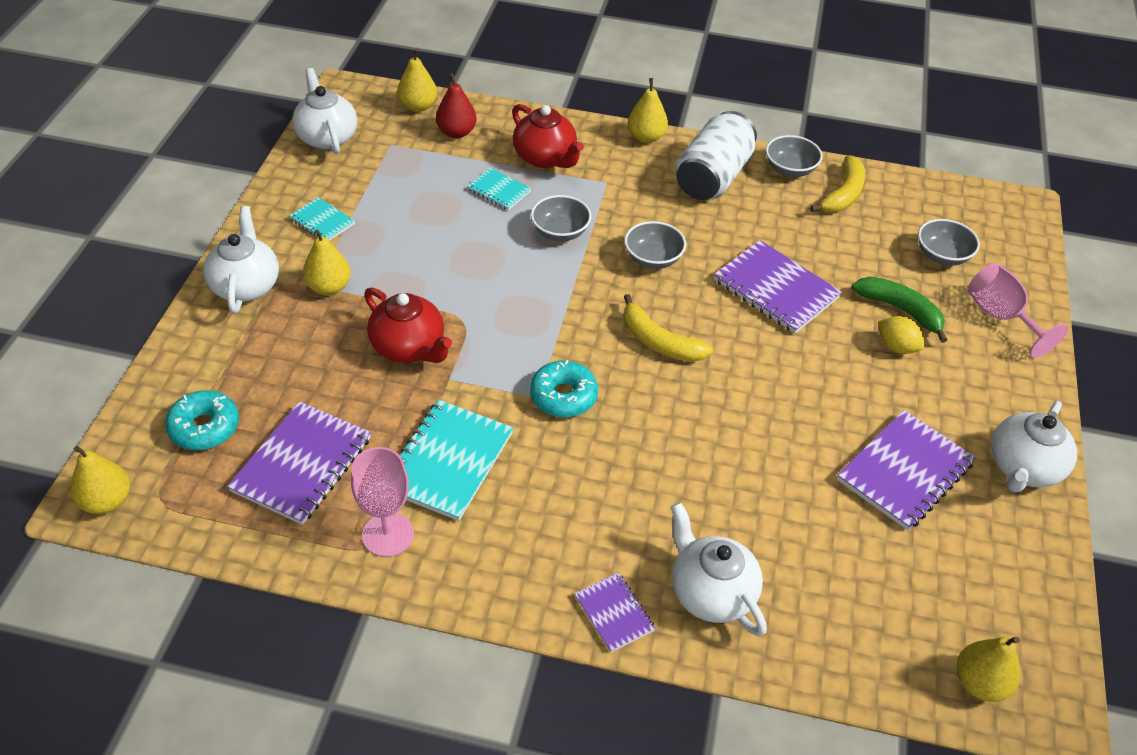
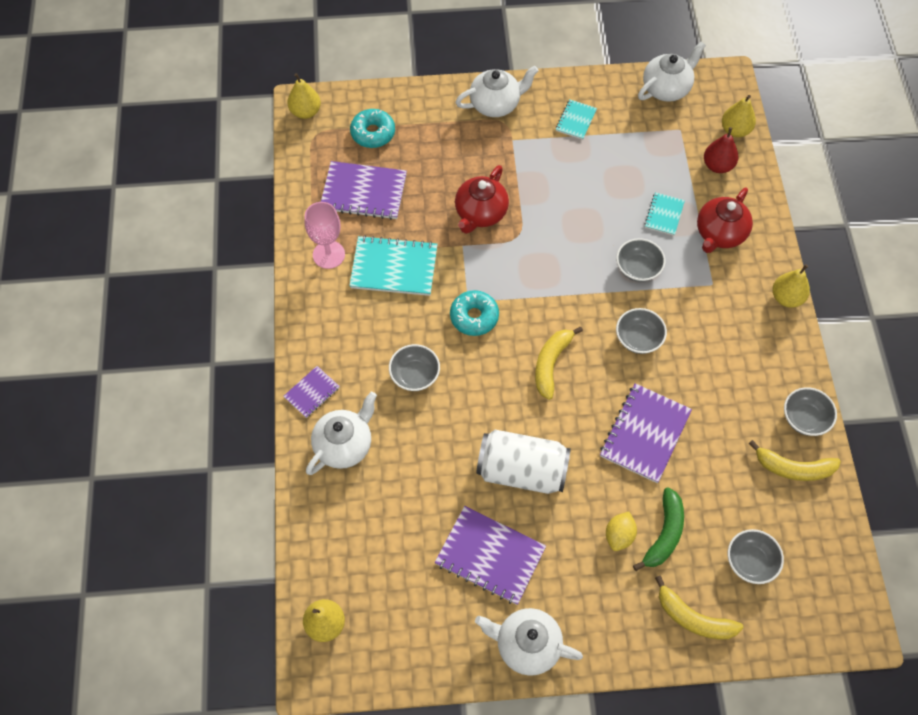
camera: 75 degrees right, 15 degrees up
(329, 287) = (515, 149): yellow pear -> none
(628, 482) = (415, 375): none -> grey bowl
(712, 177) = (760, 360): white can -> white can (521, 470)
(1000, 316) = (693, 618): pink goblet -> yellow banana

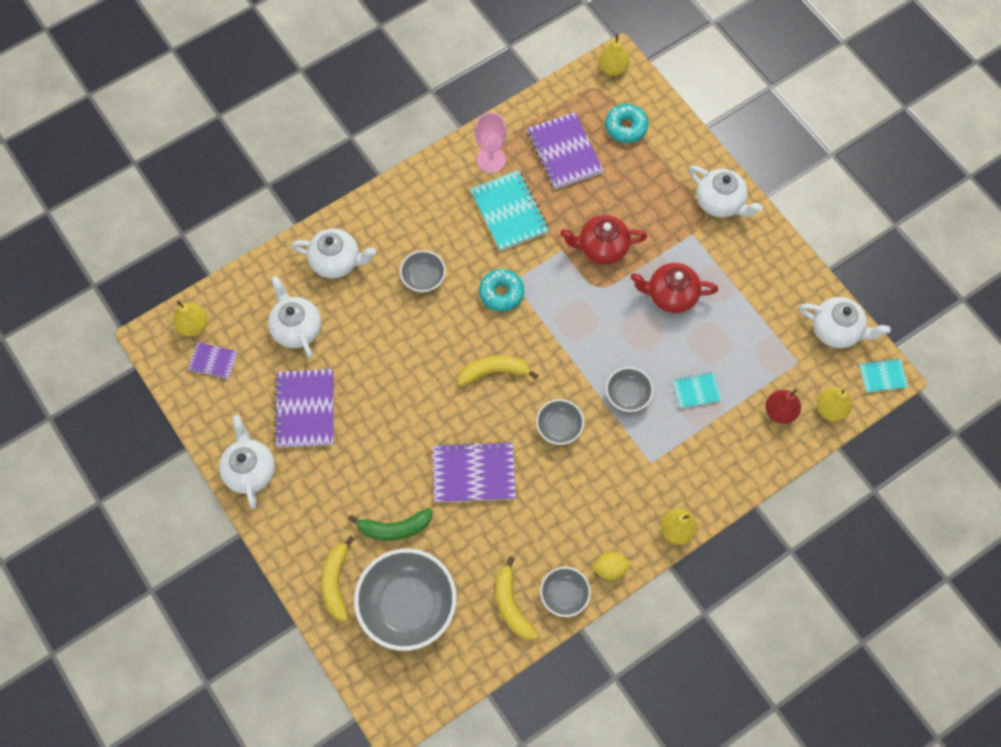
camera: 60 degrees right, 5 degrees up
(312, 392) = (366, 215): purple notebook -> purple notebook (213, 361)
(394, 520) = (296, 328): none -> white teapot
(521, 470) = (388, 396): white can -> none
(576, 120) = (747, 273): turquoise notebook -> turquoise notebook (882, 376)
(619, 535) = (374, 495): yellow lemon -> yellow lemon (610, 568)
(719, 234) = (707, 445): red teapot -> red teapot (671, 295)
(750, 561) = (407, 605): grey bowl -> grey bowl, size x1.99

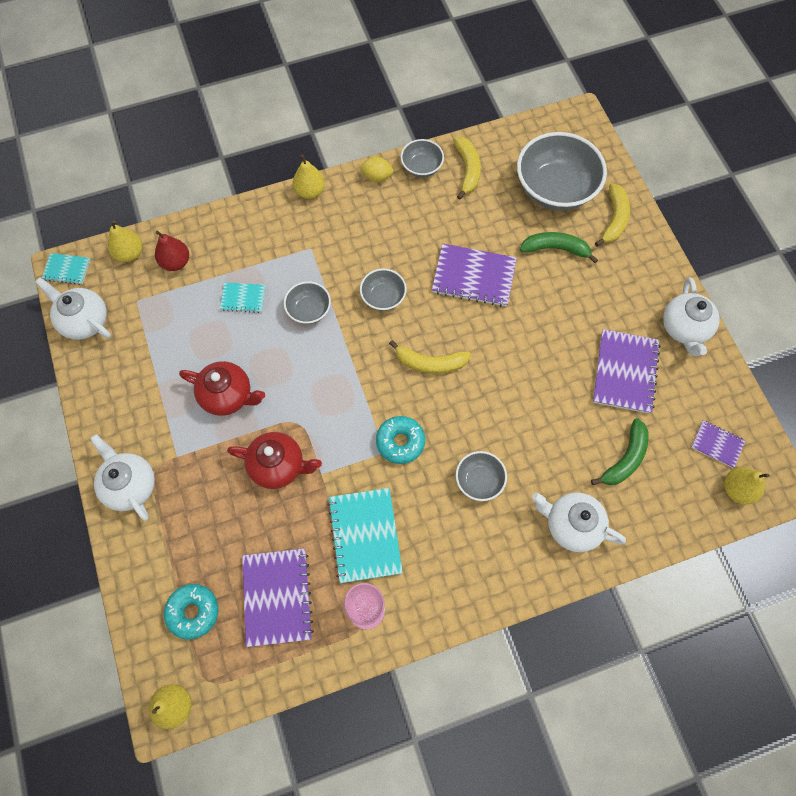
camera: 165 degrees left, 0 degrees up
(296, 328) = (625, 458): white teapot -> green banana

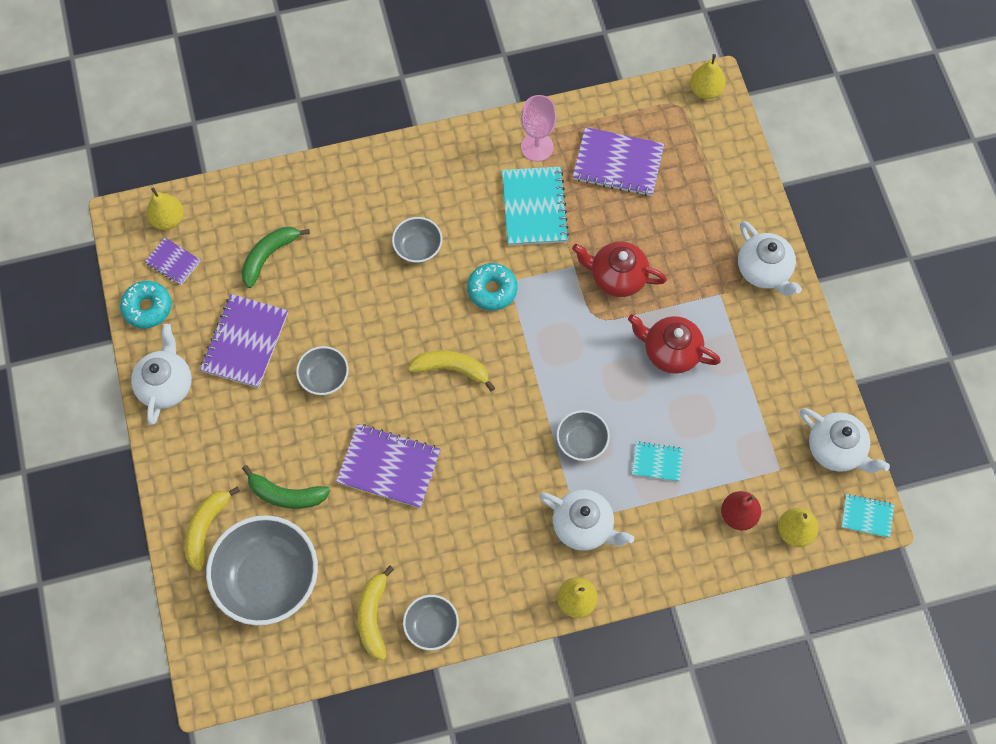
camera: 175 degrees left, 0 degrees up
(193, 612) = (694, 158): turquoise donut -> turquoise donut (147, 308)
(277, 597) = (618, 163): purple notebook -> purple notebook turned 75 degrees counterclockwise
(376, 177) = (490, 616): yellow lemon -> none
(383, 297) = (496, 450): grey bowl -> grey bowl (324, 377)
(571, 525) = (336, 201): white teapot -> white teapot (583, 526)

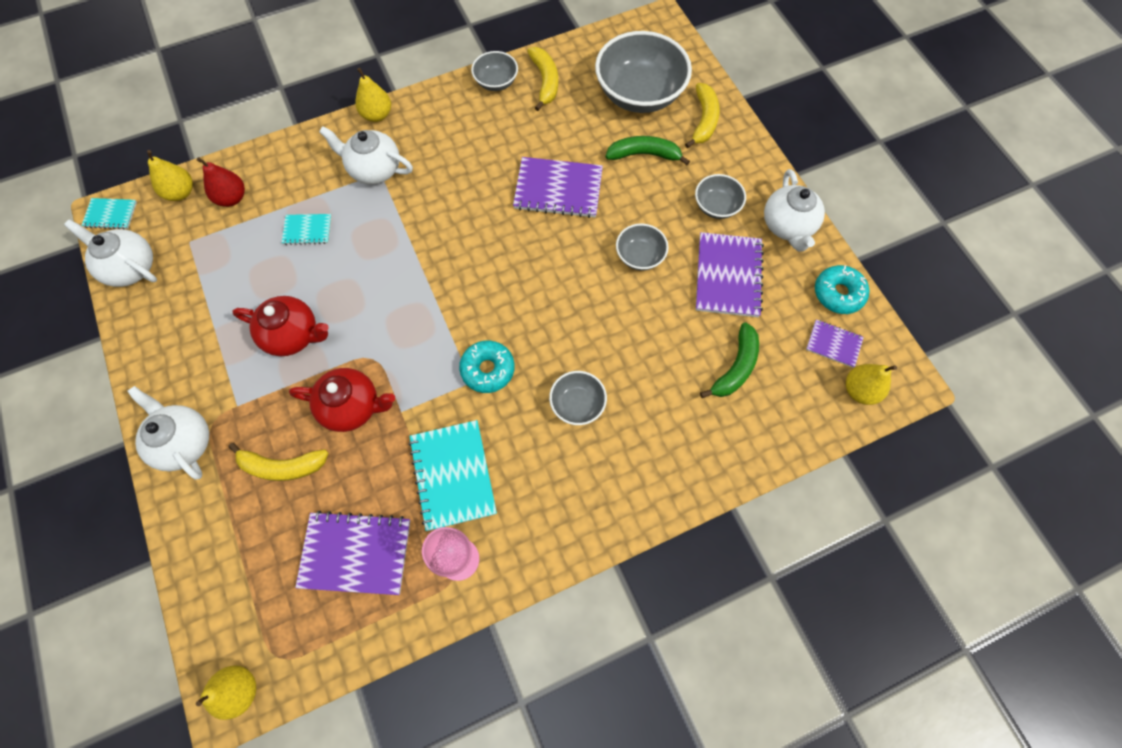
camera: 170 degrees right, 0 degrees up
(452, 369) = (516, 283): yellow banana -> yellow banana (282, 466)
(582, 441) = (380, 237): grey bowl -> grey bowl (716, 206)

